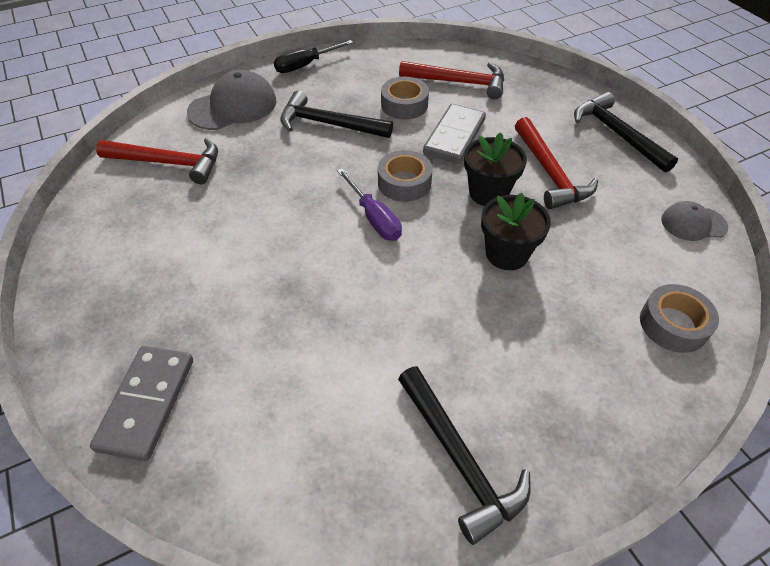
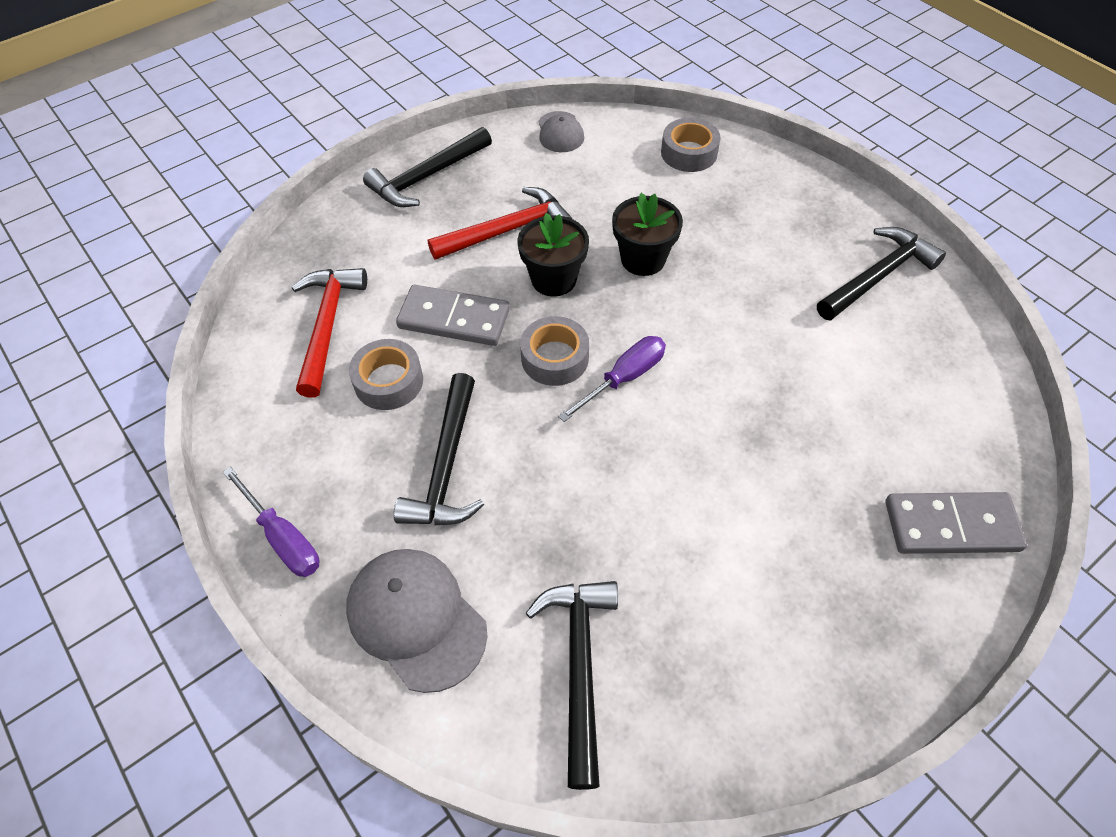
camera: 100 degrees left, 5 degrees up
(168, 163) = (579, 667): red hammer -> black hammer
(305, 65) = (283, 538): black screwdriver -> purple screwdriver

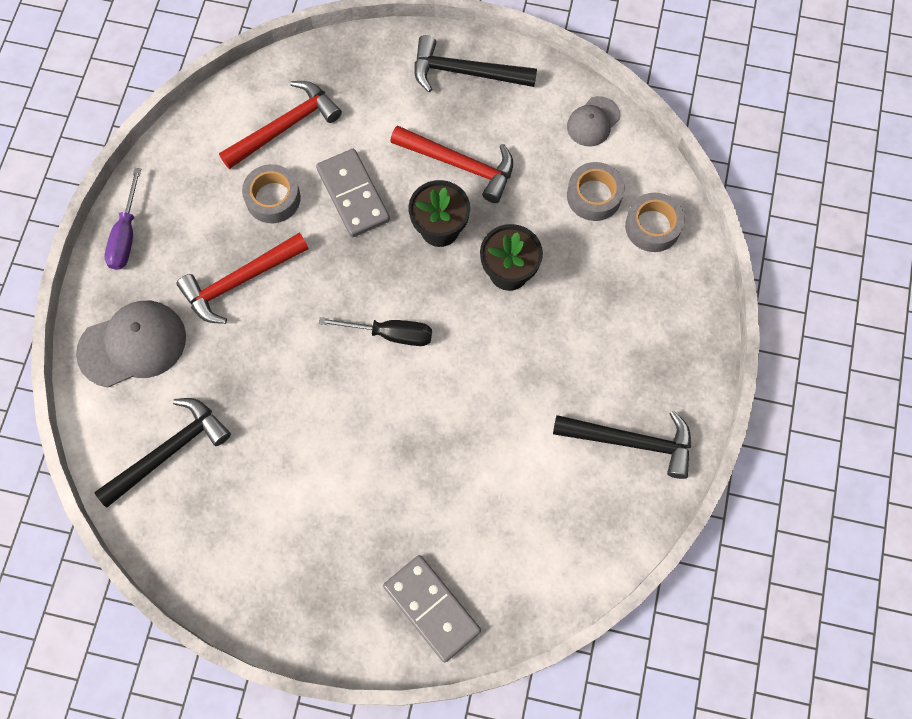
camera: 50 degrees right, 15 degrees up
(416, 619) = (132, 345): grey cap -> grey cap turned 60 degrees clockwise
(447, 465) = (240, 281): black hammer -> red hammer
(555, 358) = (372, 280): grey tape -> grey tape (594, 196)
(624, 378) = (390, 334): purple screwdriver -> black screwdriver

